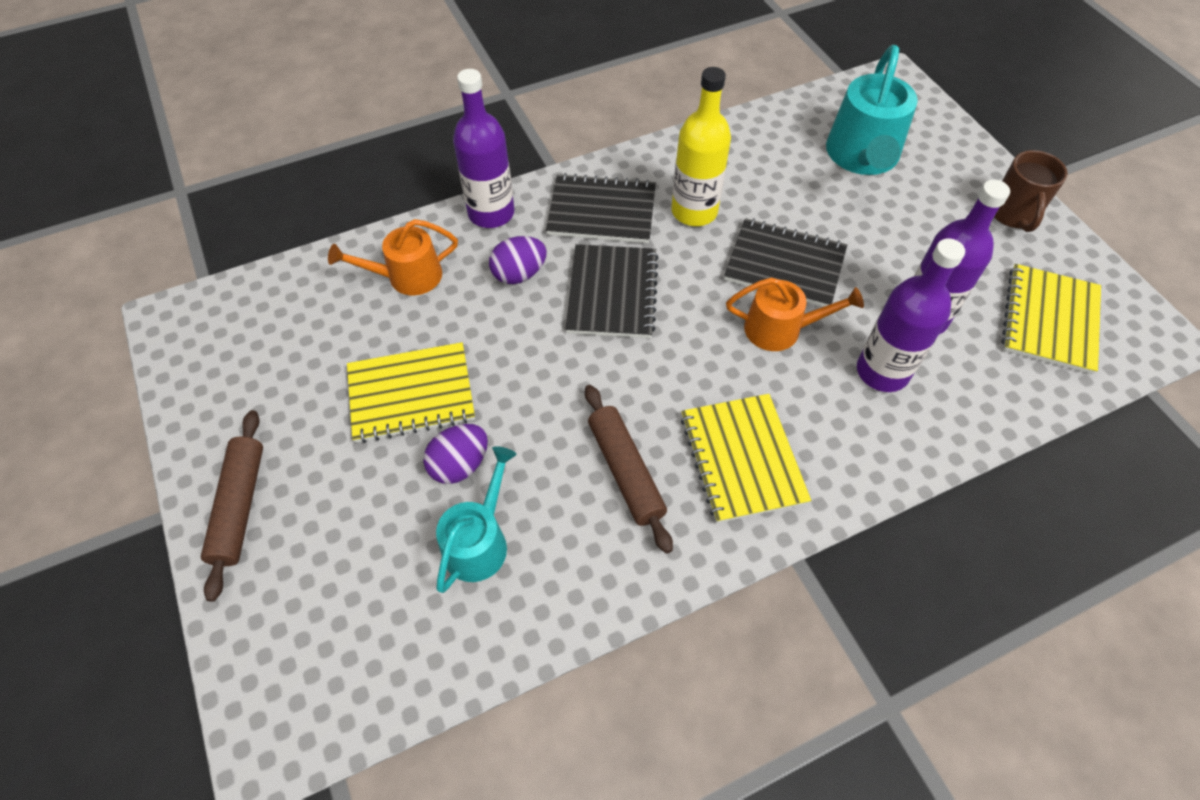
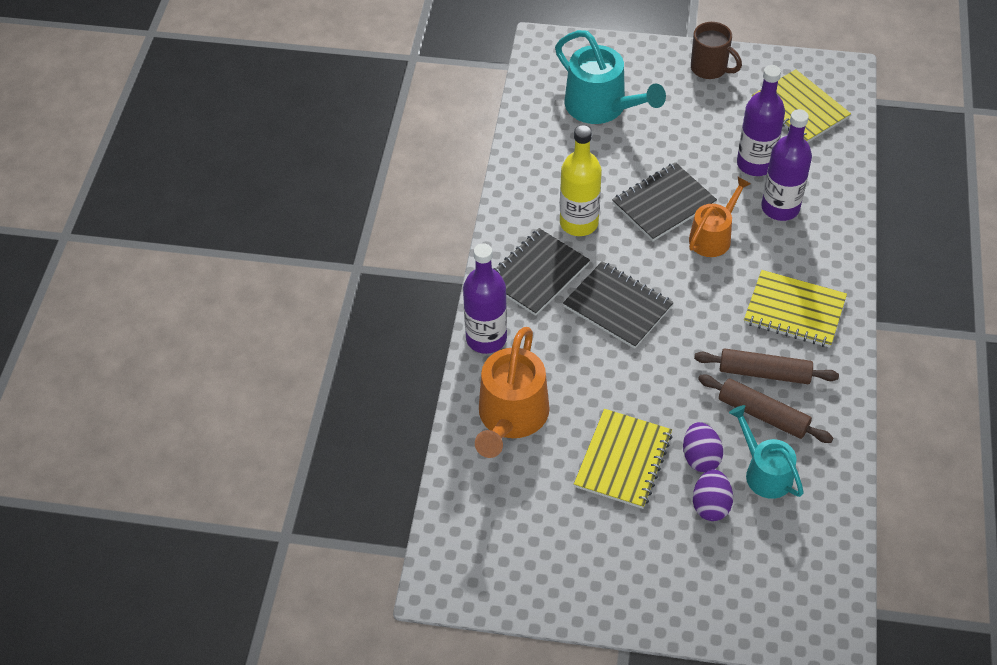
camera: 55 degrees left, 5 degrees down
(240, 506) = (649, 597): brown rolling pin -> brown rolling pin (763, 414)
(407, 276) = (511, 417): orange watering can -> orange watering can, size x1.57
(519, 274) = (560, 350): purple egg -> purple egg (710, 505)

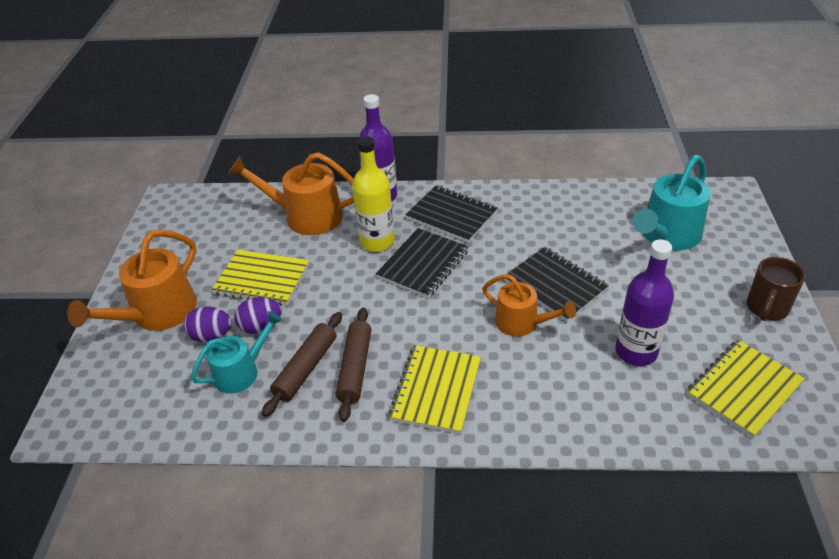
camera: 85 degrees right, 10 degrees down
(579, 223) = (514, 233): yellow bottle -> yellow bottle (377, 241)
(669, 566) = (157, 313): none -> orange watering can
(780, 208) = (578, 375): purple bottle -> none

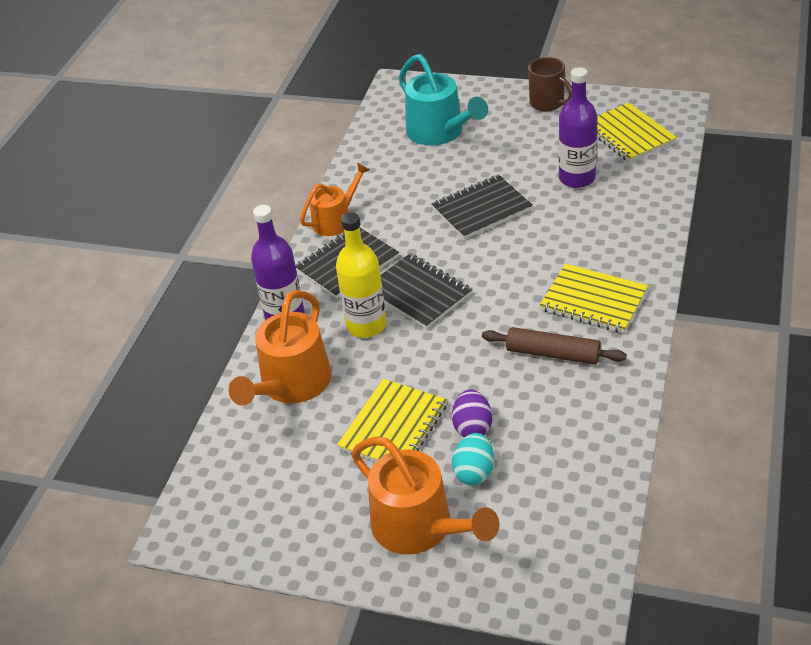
camera: 75 degrees left, 0 degrees up
(211, 336) = (474, 472): purple egg -> turquoise egg
(241, 372) = (536, 444): turquoise watering can -> none
(306, 368) = (544, 391): brown rolling pin -> none
(522, 323) = (524, 237): orange watering can -> orange watering can (336, 220)

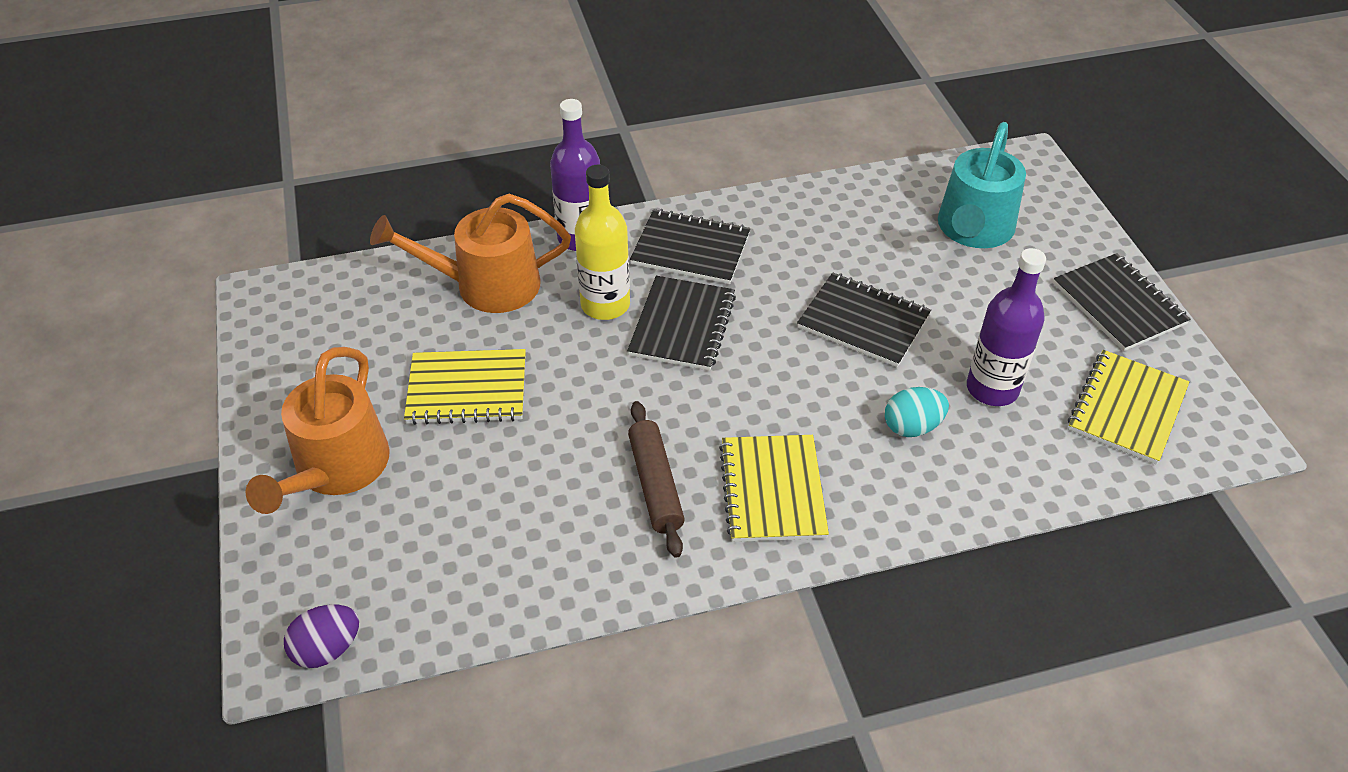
camera: 55 degrees right, 5 degrees up
(336, 220) = (754, 211): orange watering can -> none
(472, 427) = (499, 456): purple egg -> purple egg (327, 649)
(474, 472) = (434, 484): turquoise egg -> turquoise egg (912, 427)
(548, 103) = (1119, 304): brown mug -> black notebook

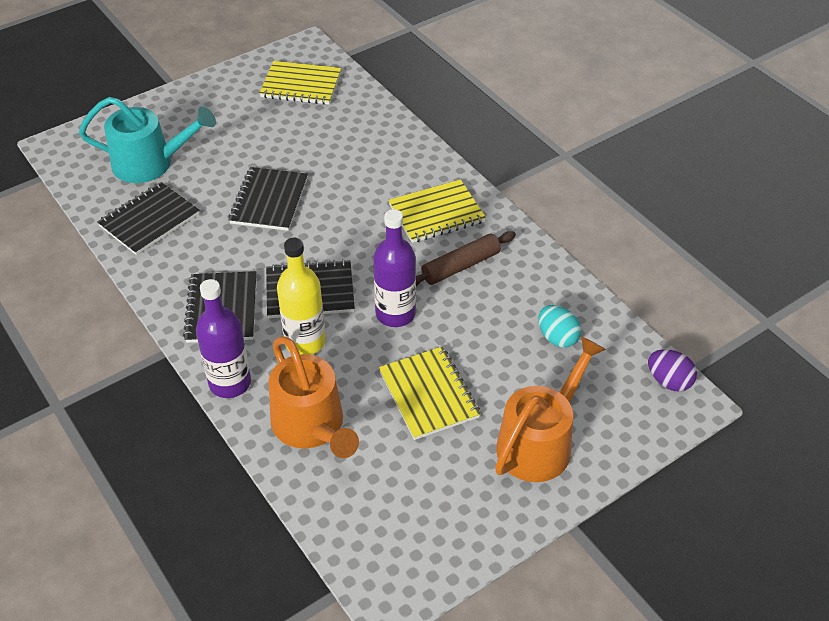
camera: 110 degrees left, 0 degrees up
(336, 469) = (540, 442): orange watering can -> orange watering can turned 45 degrees counterclockwise
(912, 427) = (356, 164): turquoise egg -> turquoise egg (557, 337)
(992, 388) = (308, 137): purple bottle -> purple bottle (395, 314)
(1119, 304) = (208, 94): black notebook -> black notebook (149, 220)

